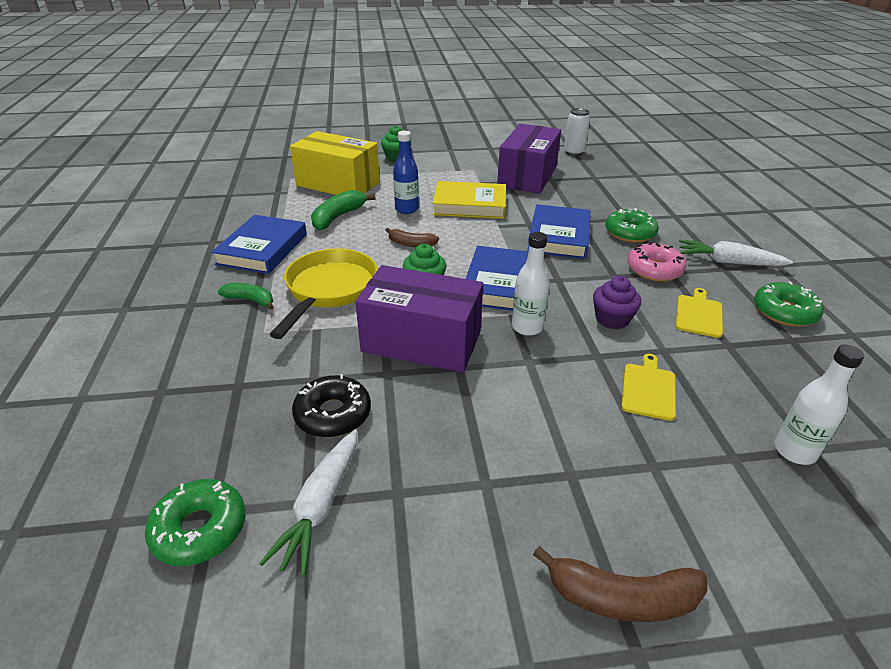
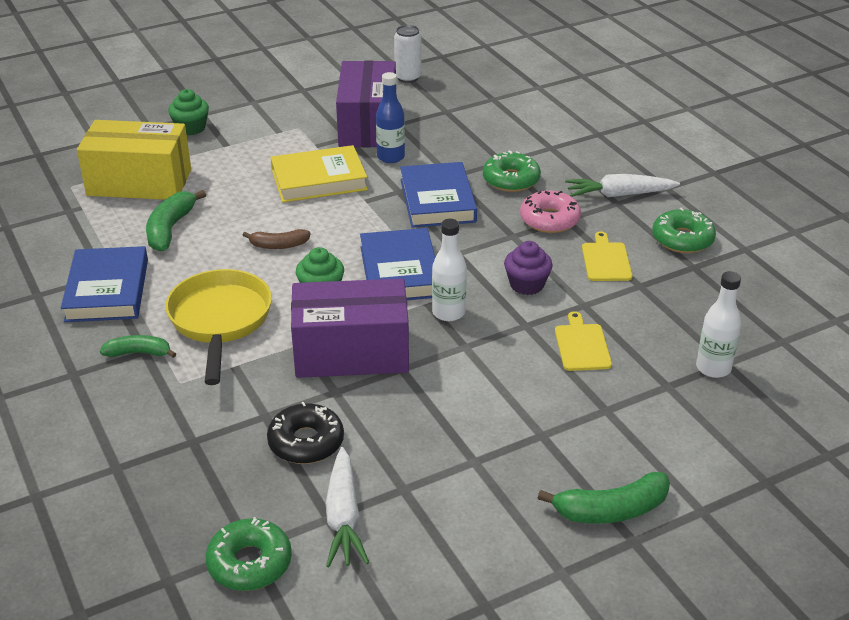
camera: 20 degrees left, 0 degrees up
(406, 209) = (247, 201): blue bottle -> blue bottle (390, 157)
(621, 598) = (611, 510): brown banana -> green banana

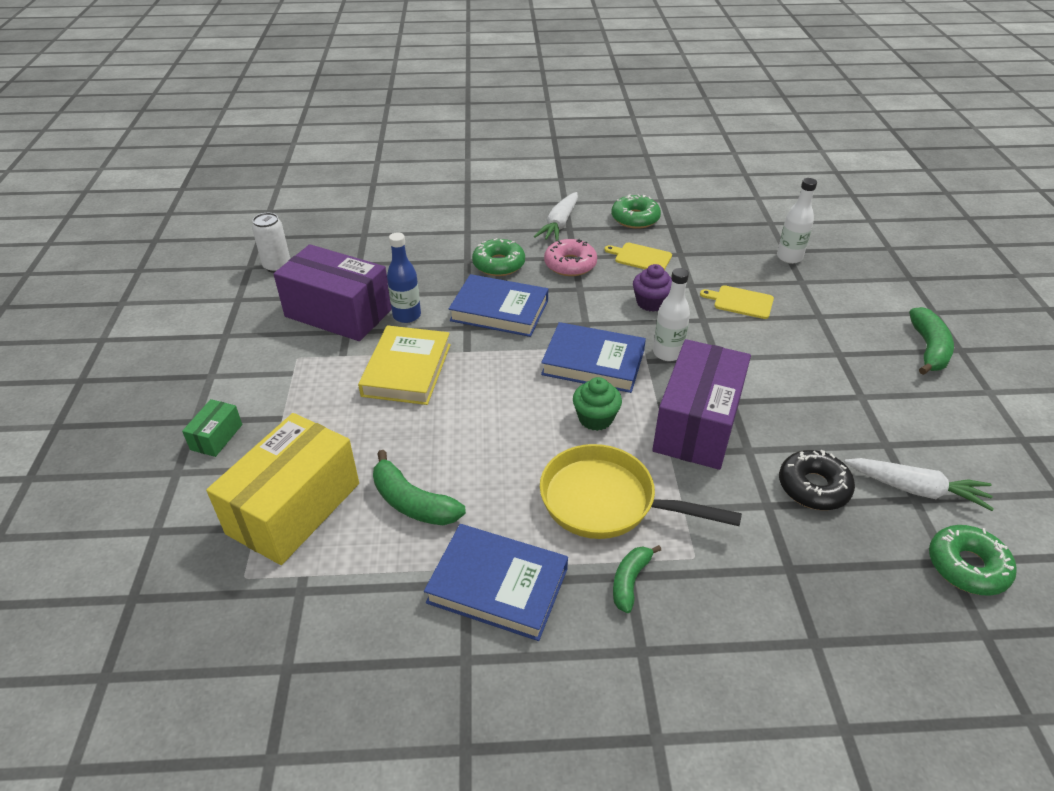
camera: 65 degrees left, 5 degrees up
(191, 128) = (216, 437): green cupcake -> green box
(278, 245) = (502, 427): brown banana -> none

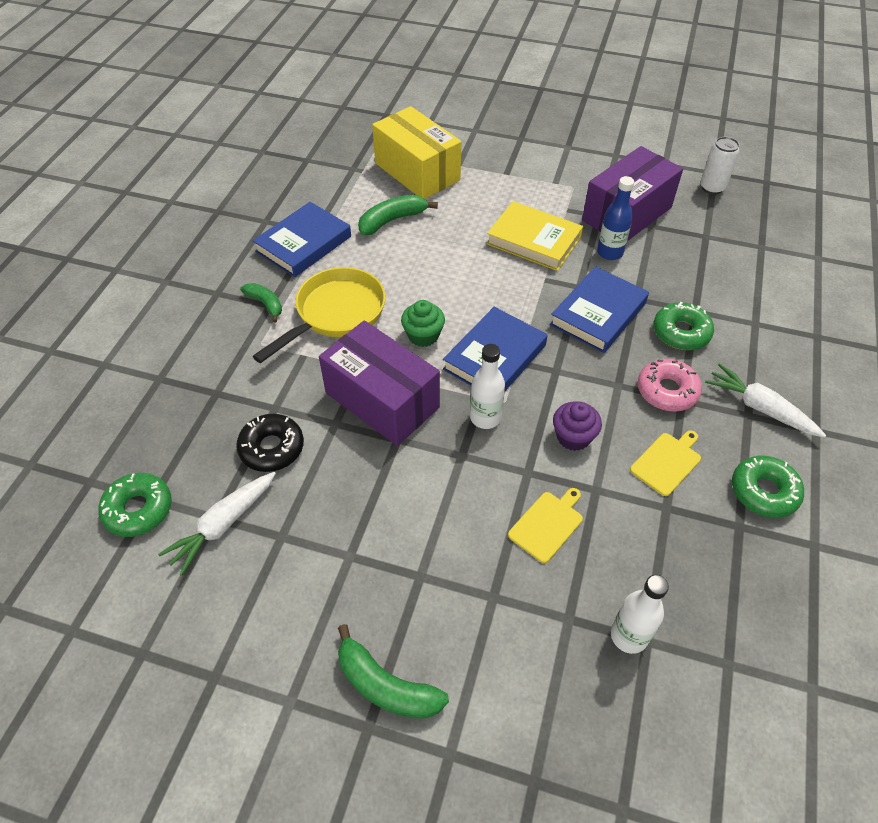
camera: 110 degrees right, 10 degrees up
(216, 437) = (500, 146): green box -> none

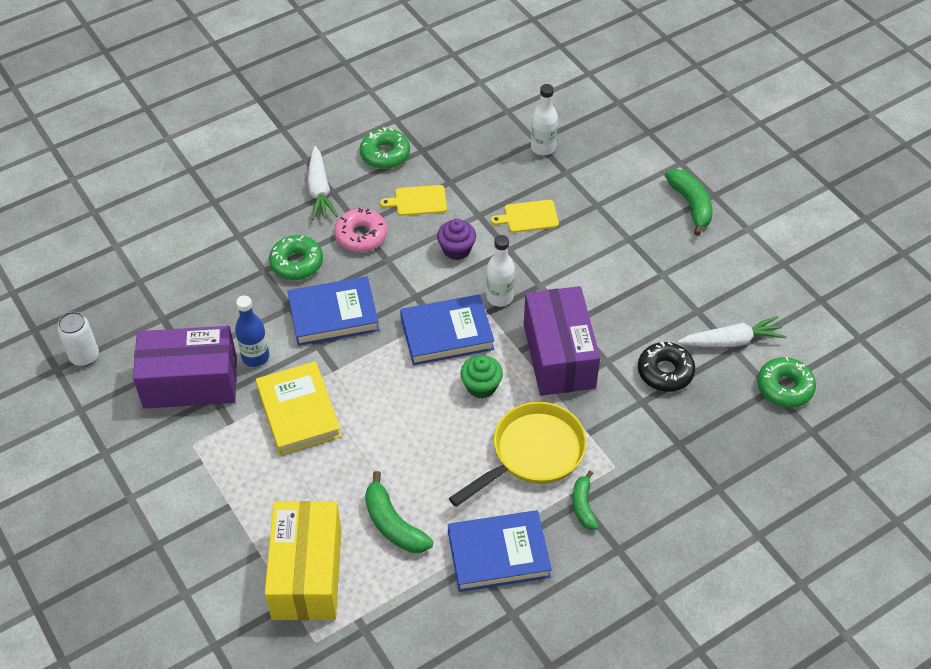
camera: 140 degrees left, 0 degrees up
(335, 314) = (532, 454): yellow pan -> yellow pan turned 150 degrees clockwise
(392, 220) = (393, 524): green banana -> green banana turned 45 degrees clockwise

